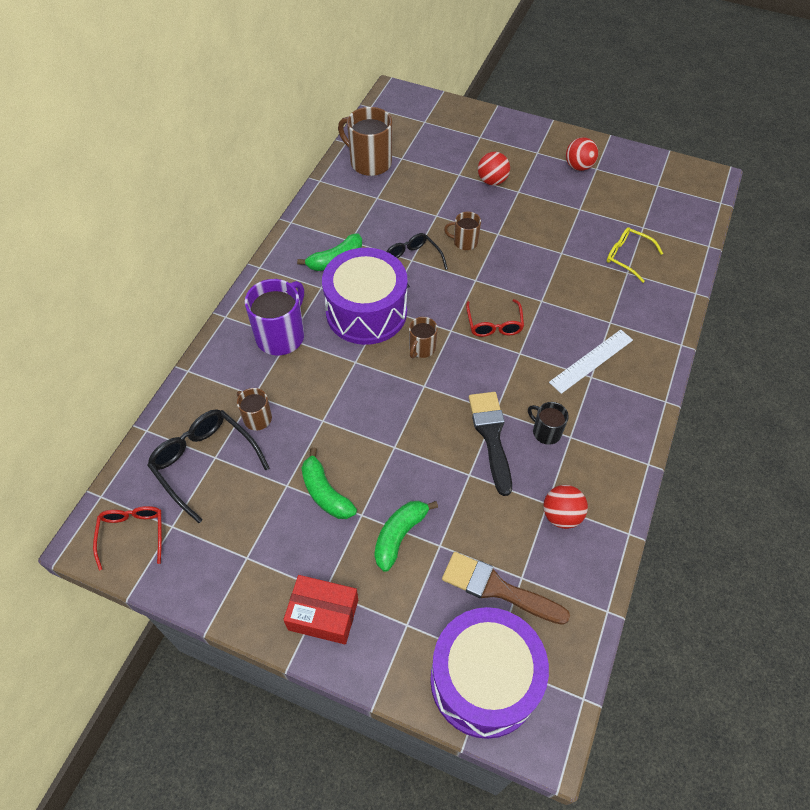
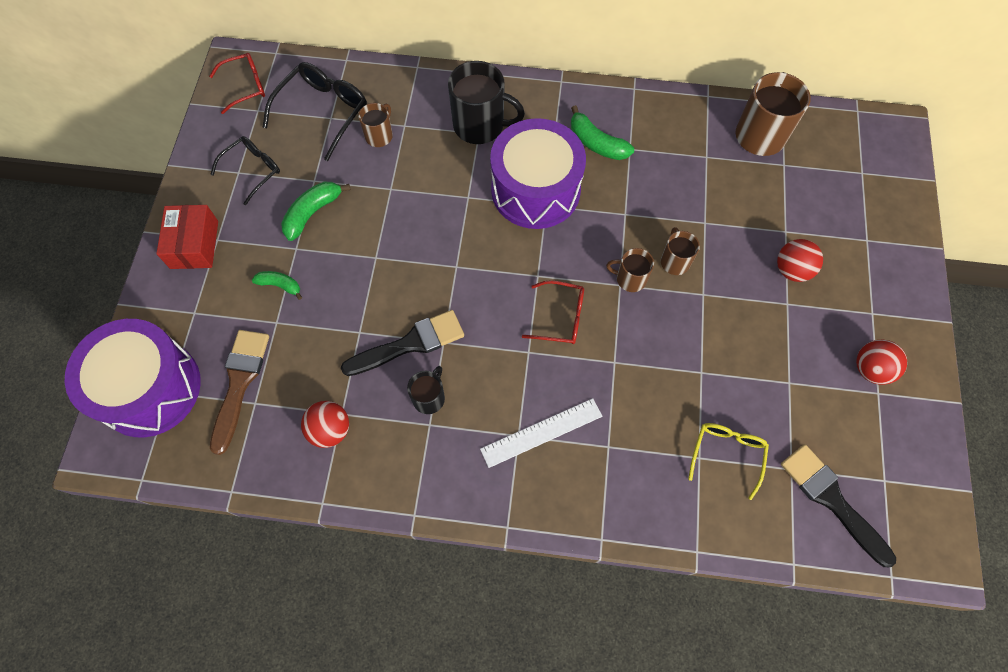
camera: 75 degrees right, 10 degrees up
(281, 336) = (480, 125): purple mug -> black mug
(399, 535) = (280, 285): green banana -> green banana, size x0.63
(412, 261) = (623, 215): black glasses -> black glasses (253, 170)
(421, 348) = (504, 253): brown mug -> brown mug (630, 279)
(494, 324) = (560, 317): red glasses -> red glasses turned 150 degrees counterclockwise
(591, 361) = (541, 432): white ruler -> white ruler turned 60 degrees counterclockwise
(667, 214) = (831, 500): none -> black brush

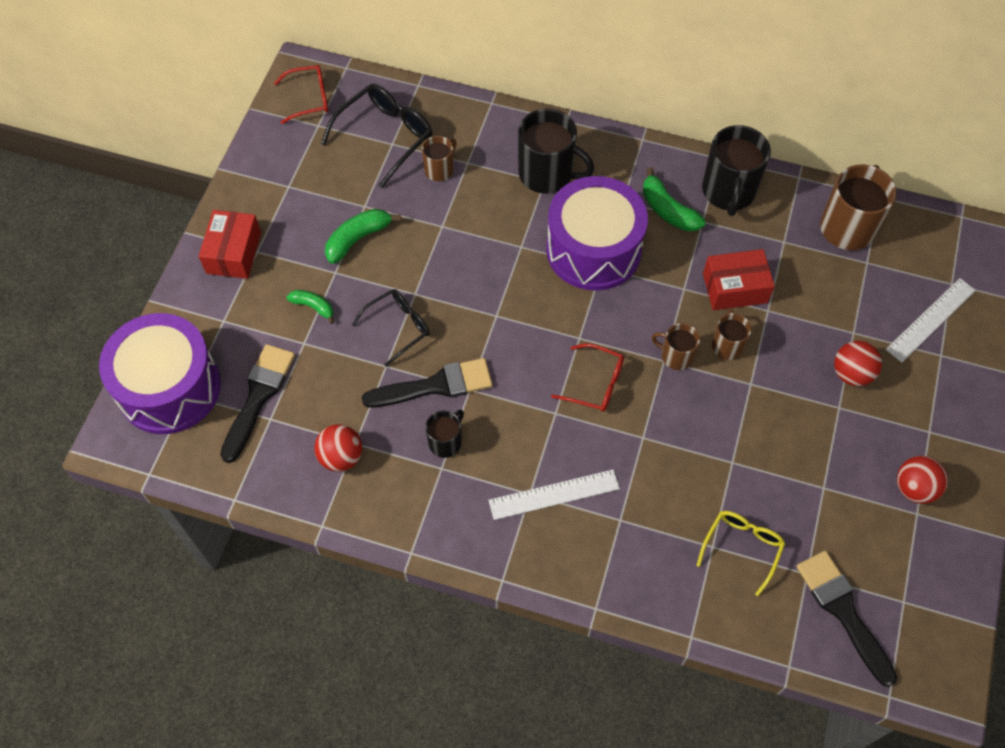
camera: 10 degrees right, 5 degrees down
(239, 383) = (258, 396): brown brush -> black brush
(253, 170) = (303, 187): black glasses -> black glasses (398, 327)
(648, 118) = (728, 191): none -> black mug
(671, 206) = (735, 288): none -> red box
(851, 208) = (931, 319): none -> white ruler

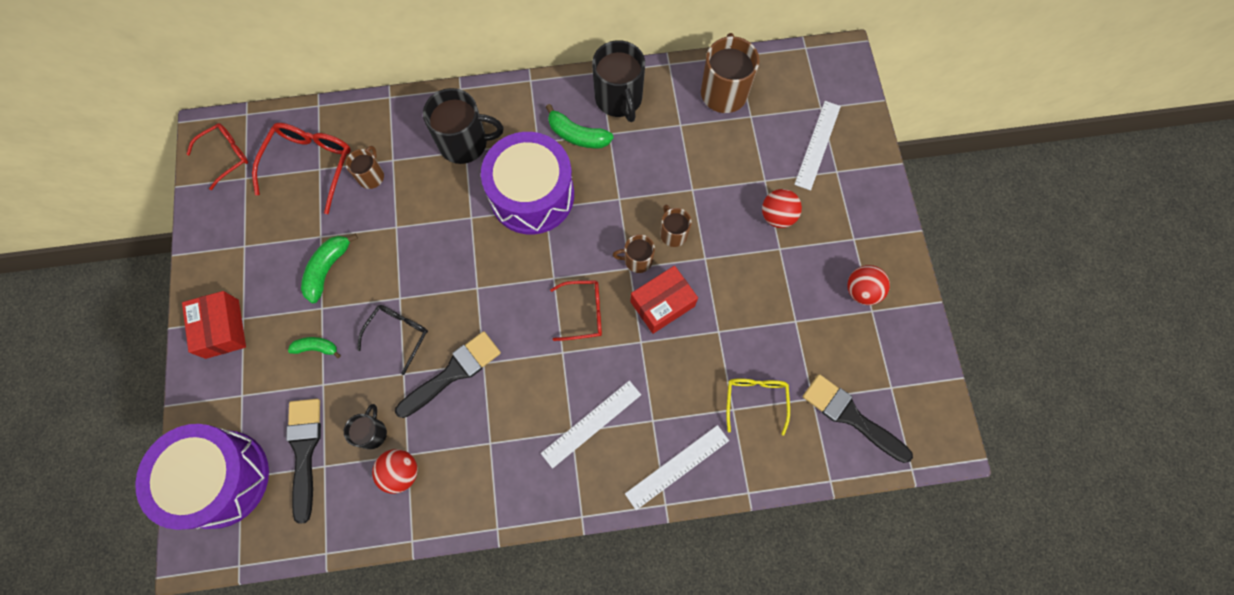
camera: 25 degrees left, 10 degrees up
(385, 137) = (310, 165): black glasses -> red glasses
(446, 442) = (483, 418): black mug -> black mug (372, 433)
(625, 576) = (677, 467): none -> white ruler
(735, 288) = (659, 181): red box -> red box (662, 304)

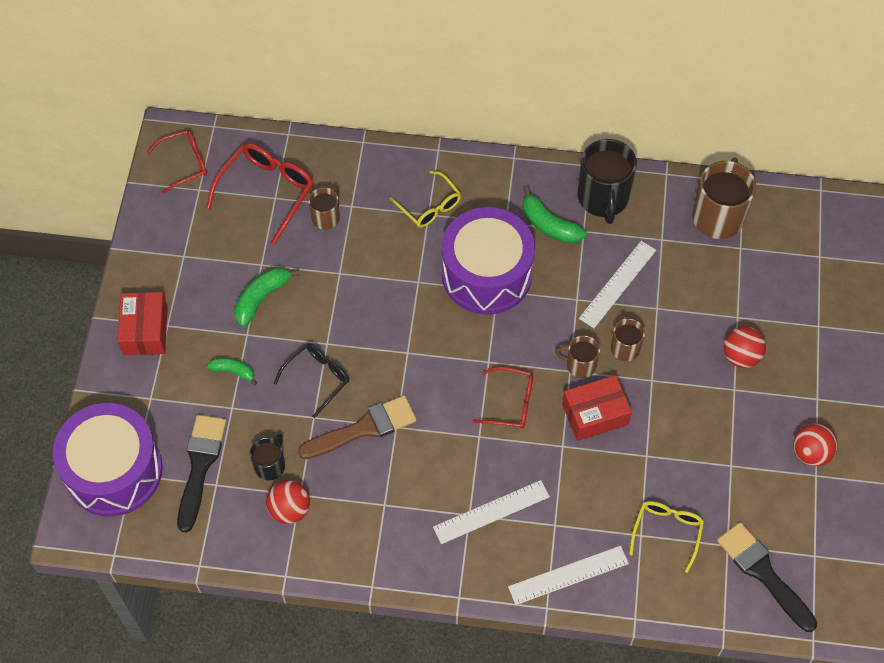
camera: 15 degrees right, 10 degrees down
(453, 372) = (363, 428): black brush -> brown brush
(465, 143) = (429, 206): black mug -> yellow glasses
(817, 145) = (805, 294): white ruler -> white ruler (617, 284)

